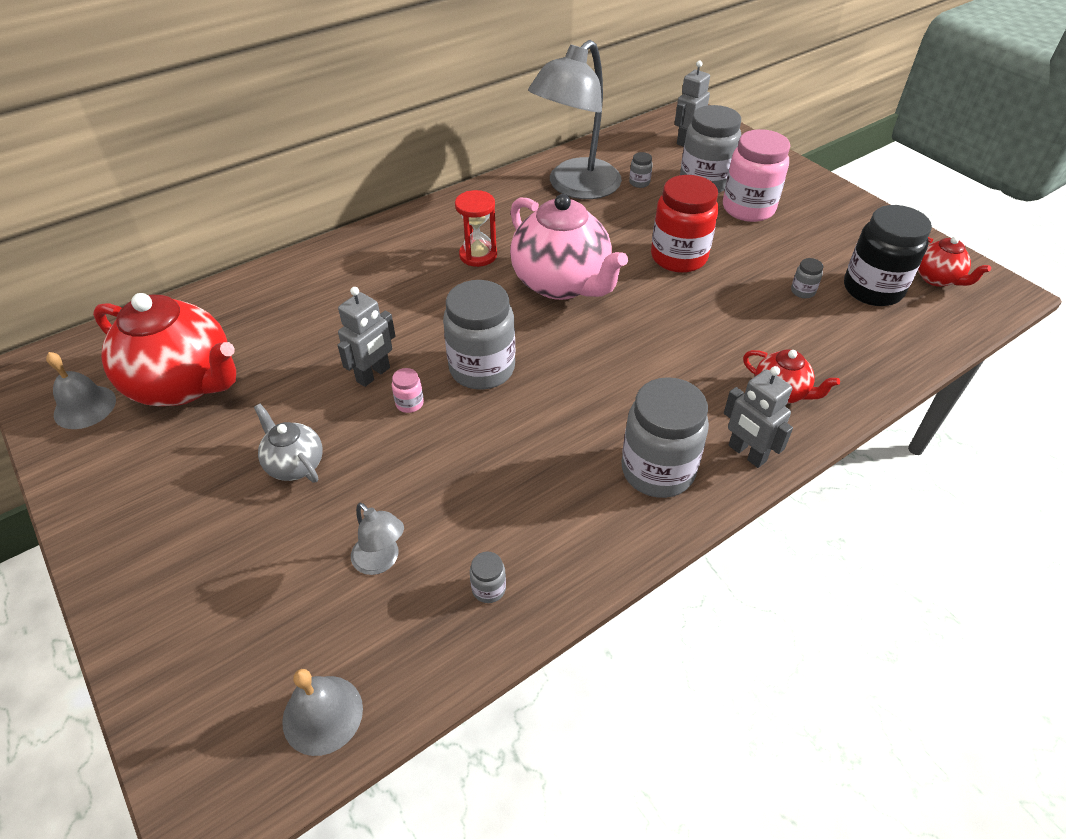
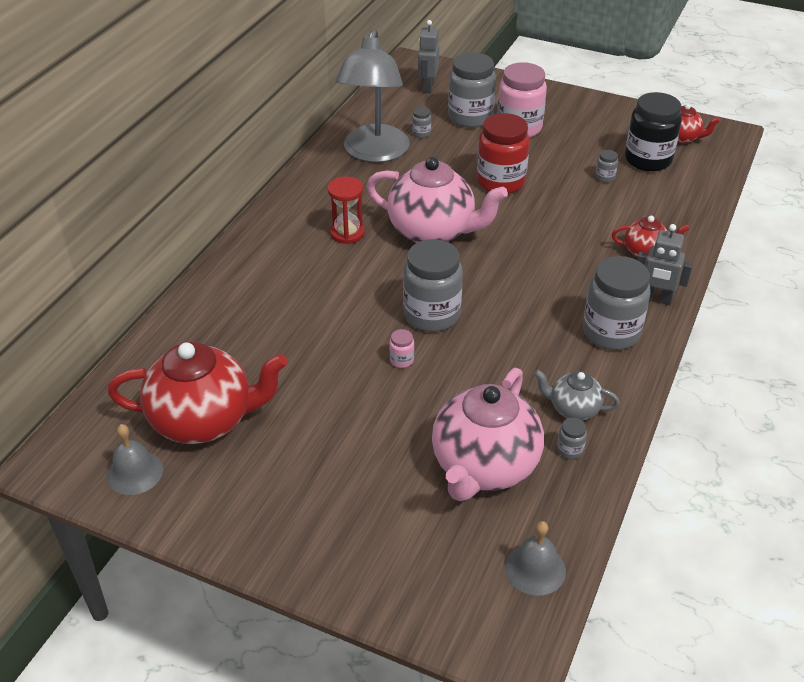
camera: 30 degrees left, 5 degrees down
(294, 464) = (357, 436): grey teapot -> grey teapot (573, 409)
(373, 375) = (353, 352): grey robot -> none
(381, 561) = (484, 467): grey lamp -> pink teapot

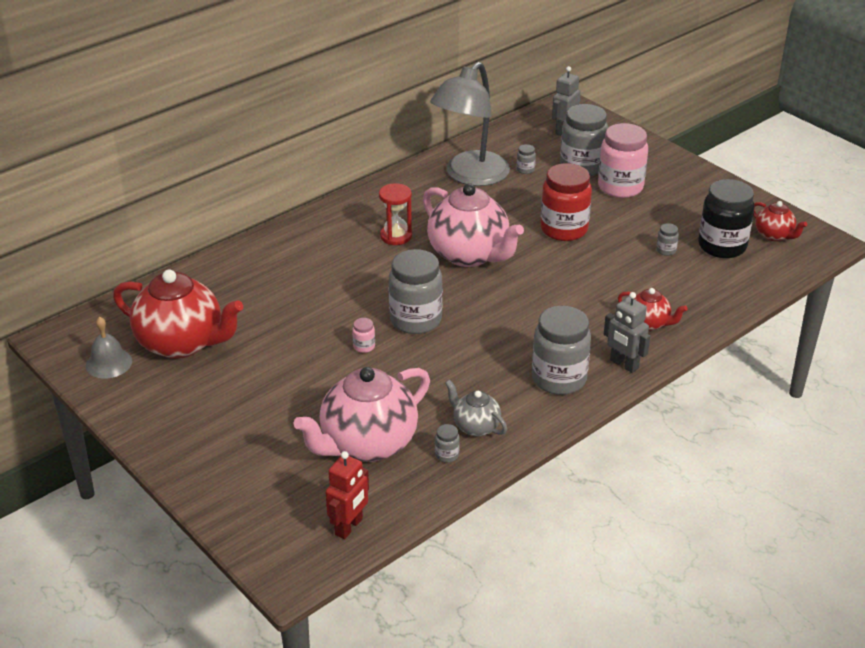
camera: 25 degrees right, 5 degrees down
(535, 569) = (349, 527): grey bell -> red robot

